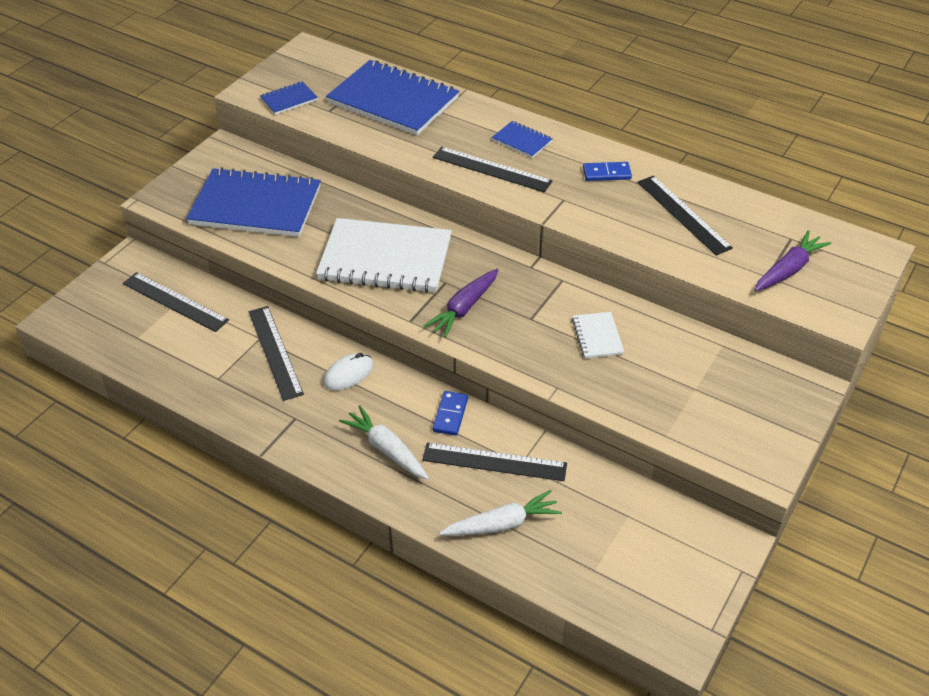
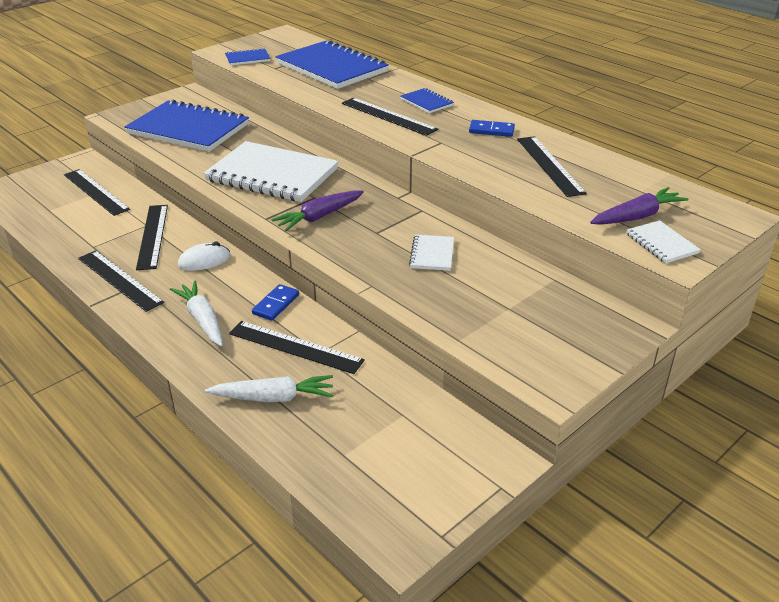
camera: 15 degrees right, 10 degrees down
(272, 417) = (119, 280): none -> black ruler
(821, 300) = (661, 243): none -> white notebook

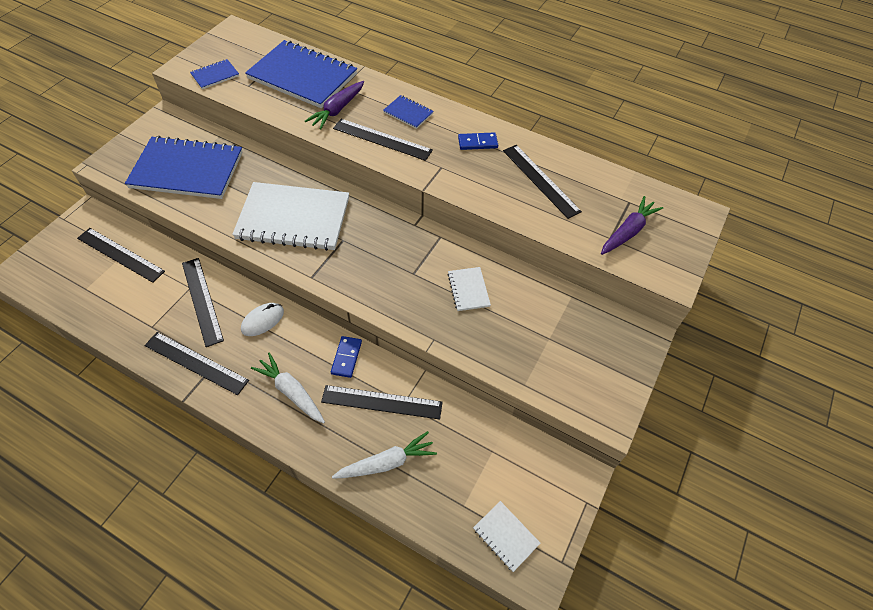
camera: 20 degrees left, 20 degrees up
(319, 217) = (357, 265): purple carrot -> purple carrot (337, 110)
(661, 243) = (655, 261): white notebook -> white notebook (506, 536)

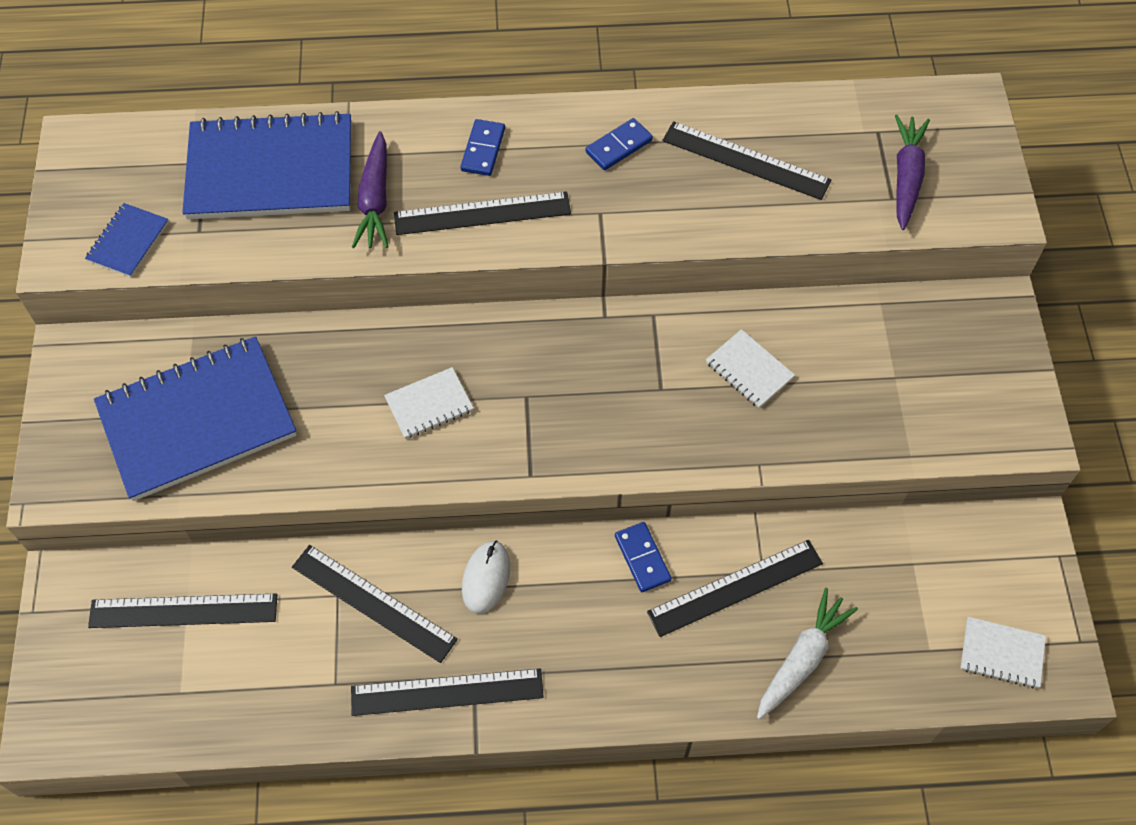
camera: 30 degrees left, 5 degrees up
(291, 392) = (610, 648): white carrot -> none
(293, 218) = (429, 404): white notebook -> white notebook, size x0.44
(408, 113) = (483, 150): blue notebook -> blue domino

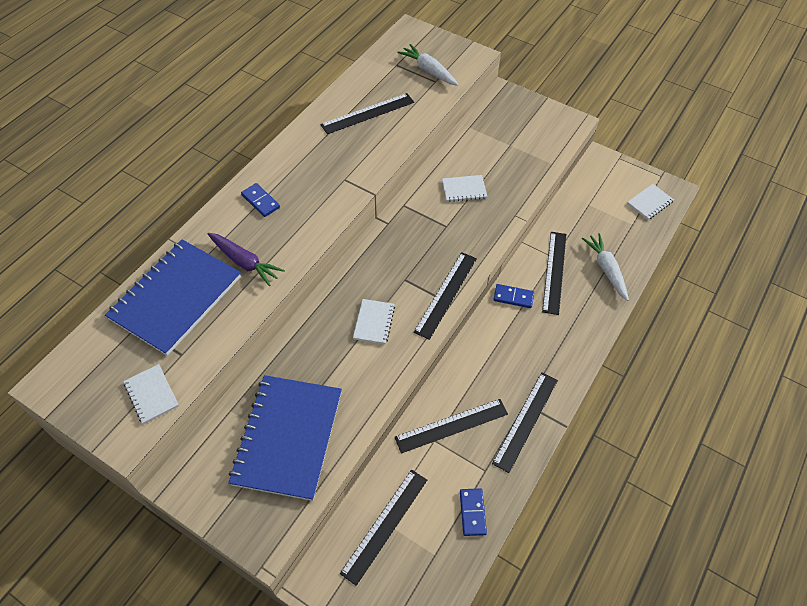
camera: 55 degrees left, 5 degrees down
(128, 242) = (151, 394): blue notebook -> white notebook
(482, 213) = (299, 223): black ruler -> black ruler (446, 294)
(486, 578) = (475, 367): white mouse -> none
(618, 146) = (313, 151): blue domino -> blue domino (472, 512)
(906, 177) = (428, 70): purple carrot -> white carrot

